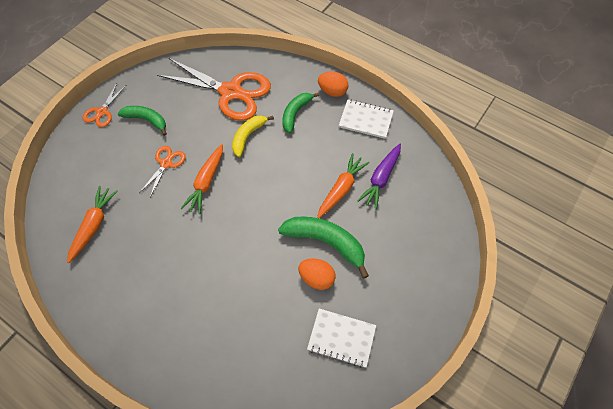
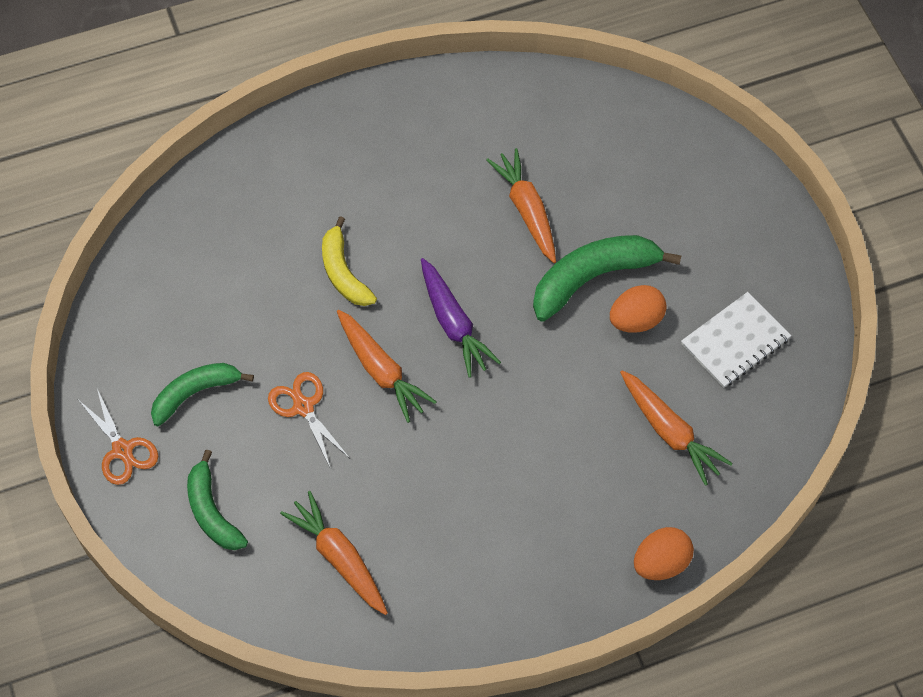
camera: 55 degrees left, 0 degrees up
(231, 92) = (238, 249): orange scissors -> none
(260, 337) = (669, 432): none -> orange carrot
(295, 113) = (353, 188): green banana -> green banana (212, 511)
(332, 91) = (353, 118): orange egg -> orange egg (661, 563)
(366, 120) = (438, 109): white notebook -> none
(381, 179) = (547, 154): purple carrot -> purple carrot (453, 323)

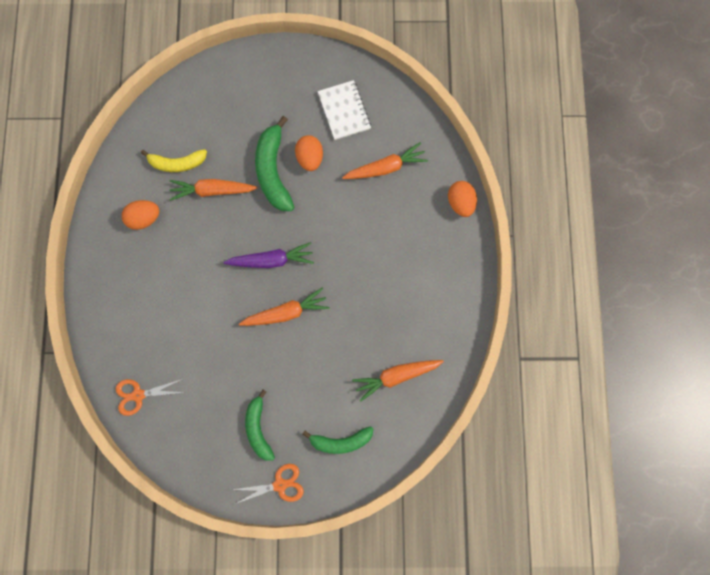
camera: 70 degrees left, 15 degrees up
(303, 407) = (292, 366): orange scissors -> orange scissors (138, 395)
(343, 272) = (210, 313): yellow banana -> yellow banana (177, 163)
(448, 141) = (144, 218): none -> orange egg

